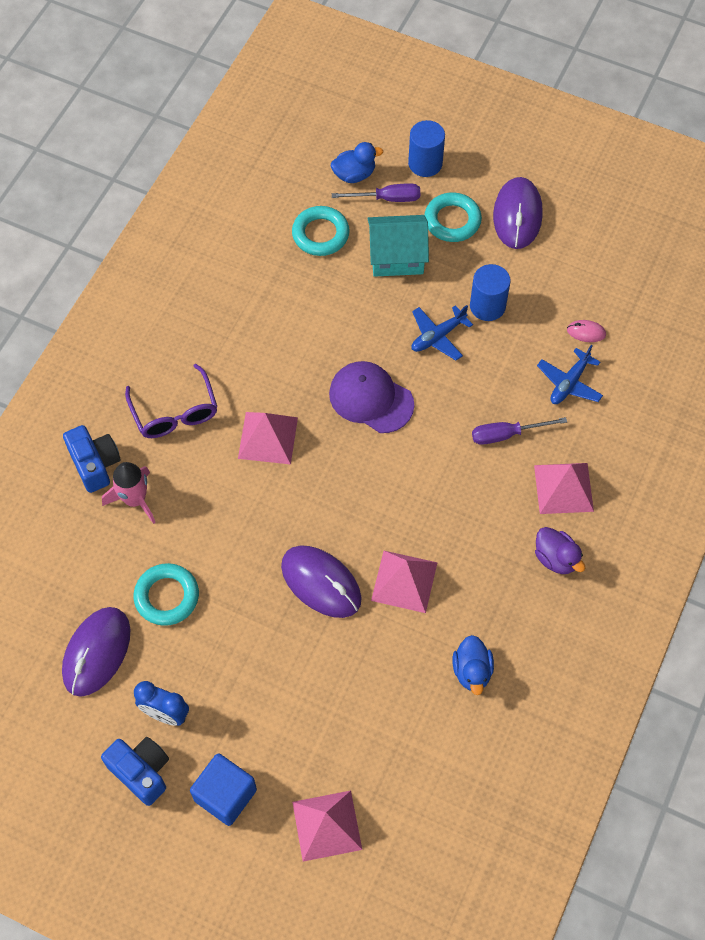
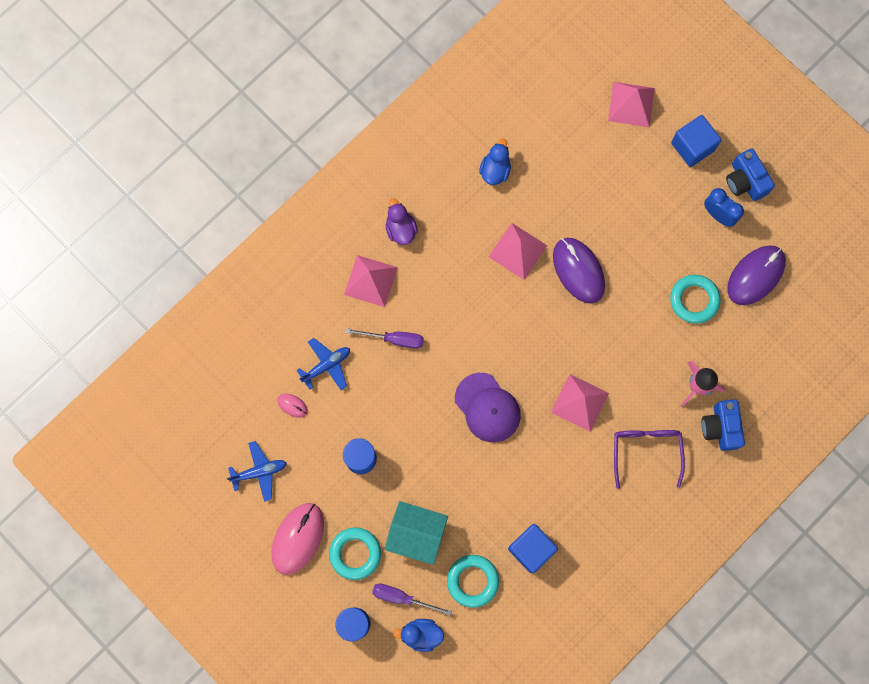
camera: 160 degrees left, 15 degrees up
(270, 280) = (531, 549): none -> blue cube
(438, 336) = (412, 444): blue plane -> blue plane (259, 472)
(517, 215) = (298, 538): purple mouse -> pink mouse

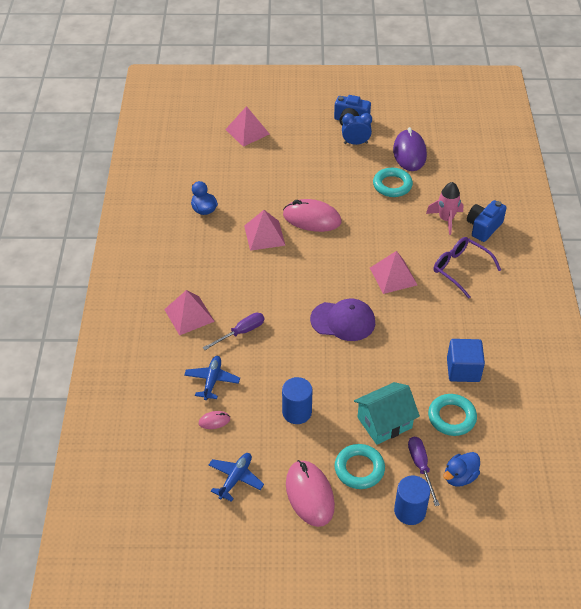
camera: 45 degrees left, 30 degrees down
(400, 229) = (178, 276): purple duck -> none
(402, 597) = (421, 466): purple screwdriver -> purple screwdriver turned 105 degrees clockwise
(578, 271) = (312, 219): purple mouse -> pink mouse
(692, 146) = (304, 126): blue cube -> none
(720, 427) = (483, 227): blue camera -> blue camera turned 90 degrees clockwise

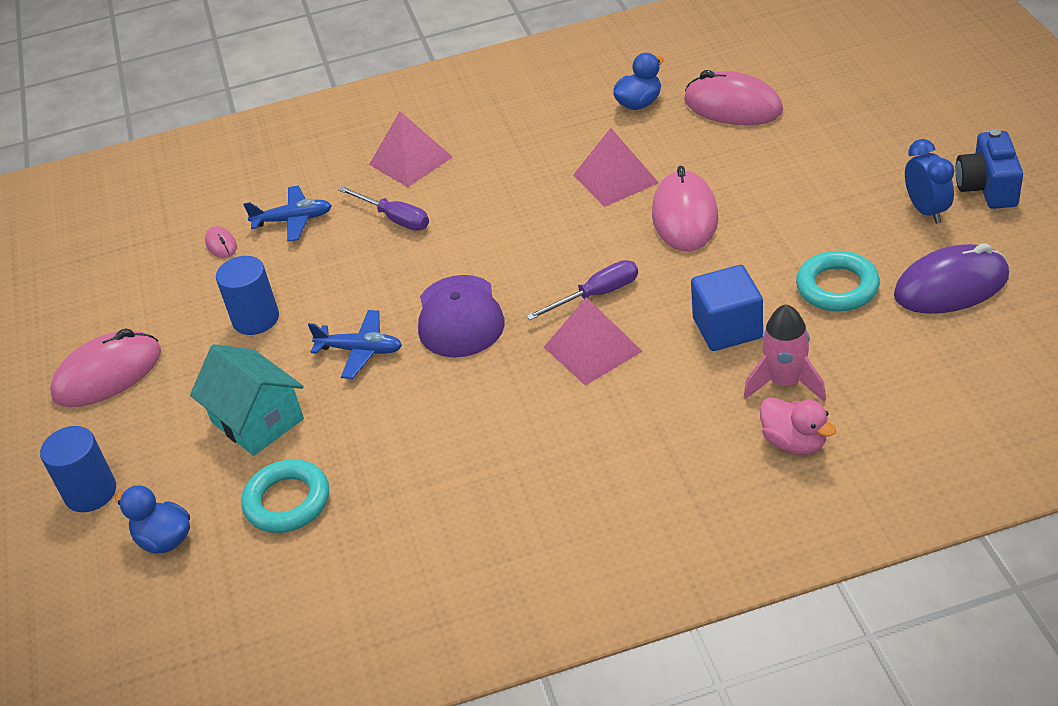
camera: 80 degrees right, 5 degrees down
(232, 177) = (733, 106): none -> pink mouse
(235, 478) = (126, 294): blue plane -> blue plane (360, 350)
(247, 132) = (860, 85): pink pyramid -> none
(359, 469) = (161, 414): turquoise ring -> none
(421, 466) = (177, 485): purple screwdriver -> purple screwdriver (597, 295)
(460, 269) = (655, 434): purple glasses -> none
(463, 370) = (400, 493): blue cube -> blue cube (727, 328)
(483, 227) = (794, 442): blue camera -> pink duck

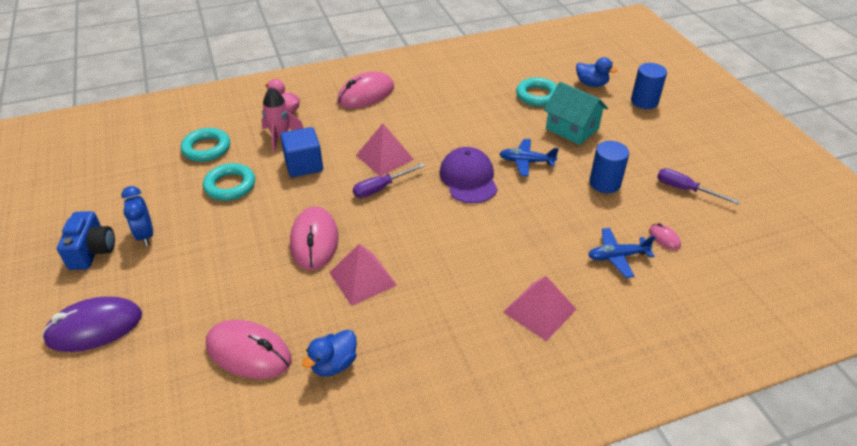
camera: 170 degrees right, 0 degrees up
(108, 374) = (681, 155): pink mouse -> pink mouse (366, 95)
(395, 218) = (535, 253): purple screwdriver -> purple screwdriver (685, 189)
(911, 352) = (206, 148): none -> turquoise ring
(951, 286) = (162, 183): purple mouse -> purple mouse (94, 328)

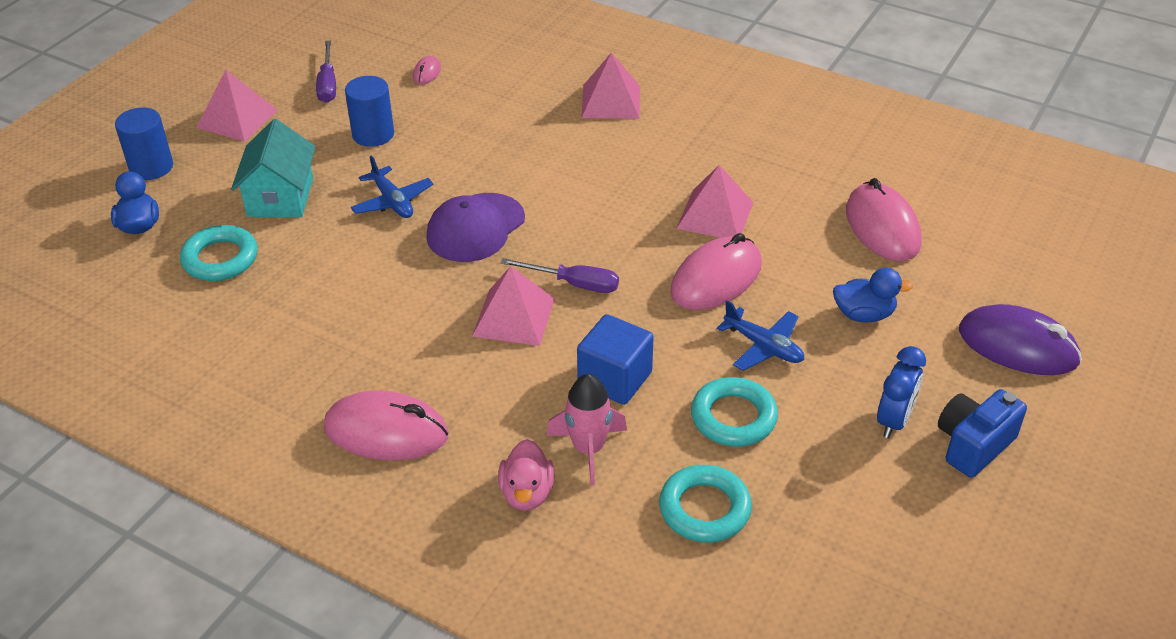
camera: 130 degrees left, 0 degrees up
(334, 364) = (819, 174): blue duck -> blue duck (864, 314)
(617, 256) = (486, 88): blue plane -> blue plane (763, 346)
(672, 142) = (237, 118): none -> pink pyramid

